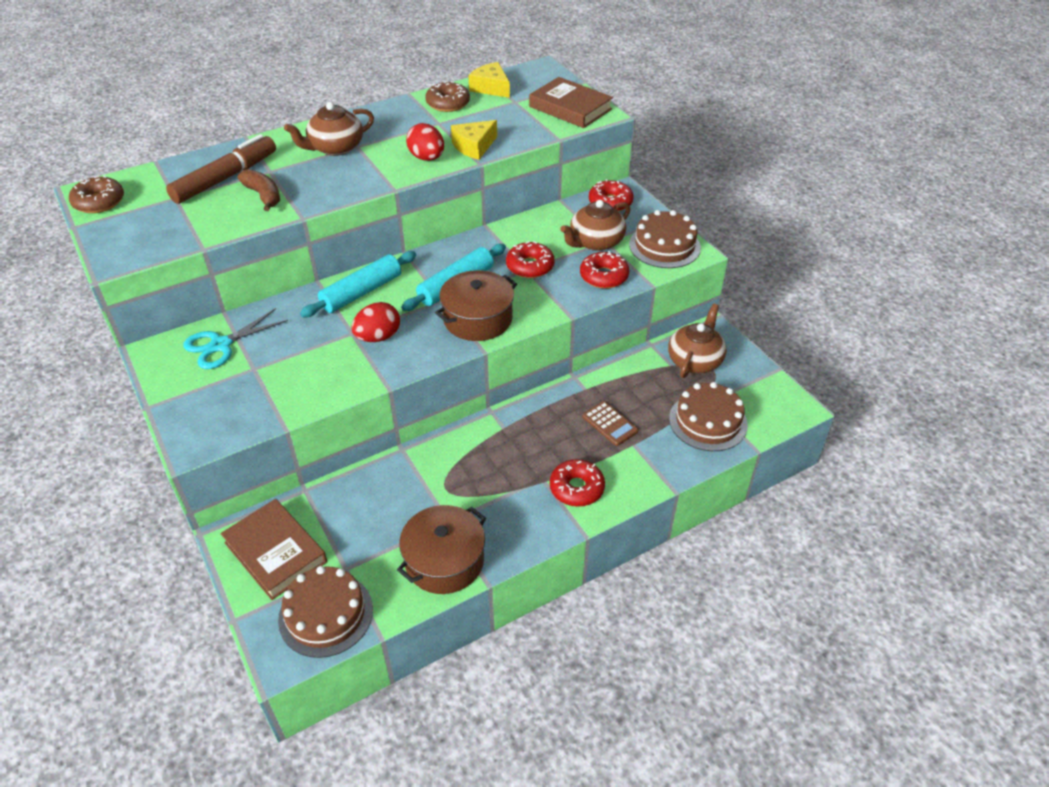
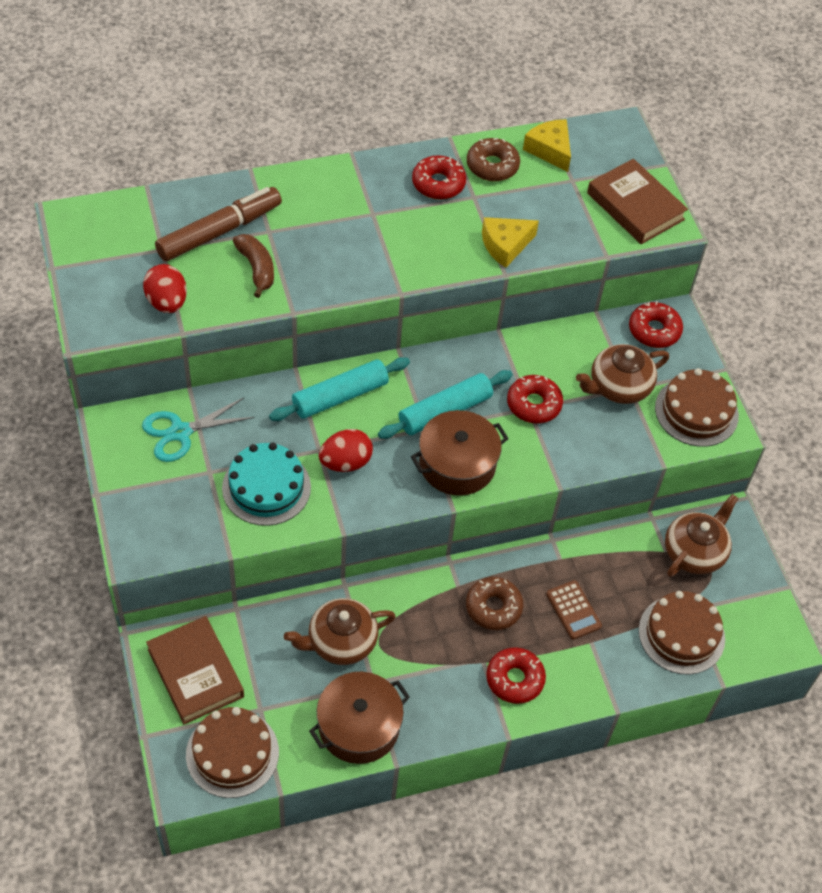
camera: 10 degrees right, 10 degrees up
(99, 202) = (81, 237): brown donut -> brown donut (493, 607)
(309, 369) = (266, 487): none -> turquoise cake
(335, 148) = (347, 211): brown teapot -> brown teapot (340, 641)
(427, 158) = (447, 251): red egg -> red egg (167, 302)
(604, 276) = (612, 439): red donut -> red donut (438, 184)

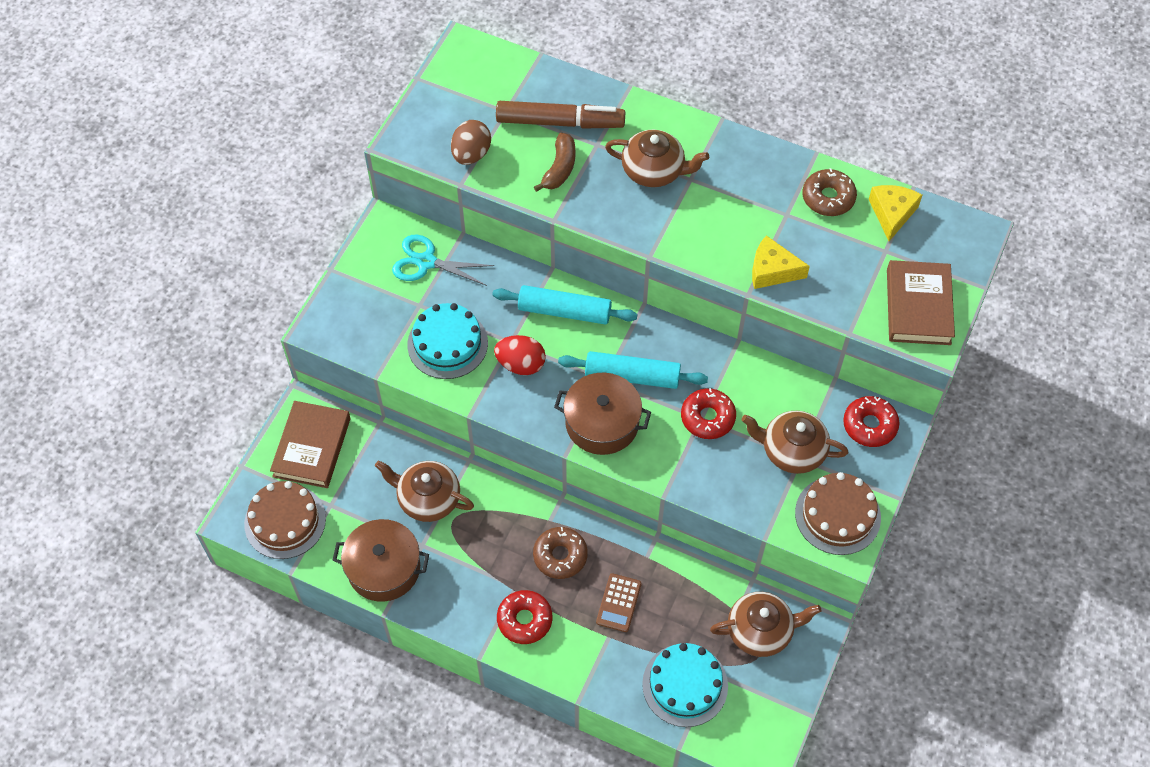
camera: 45 degrees right, 5 degrees up
(167, 302) = (471, 154): red egg -> brown egg
(337, 224) = (654, 170): none -> brown teapot
(438, 184) = (768, 186): red donut -> none
(681, 634) = (685, 685): brown cake -> turquoise cake

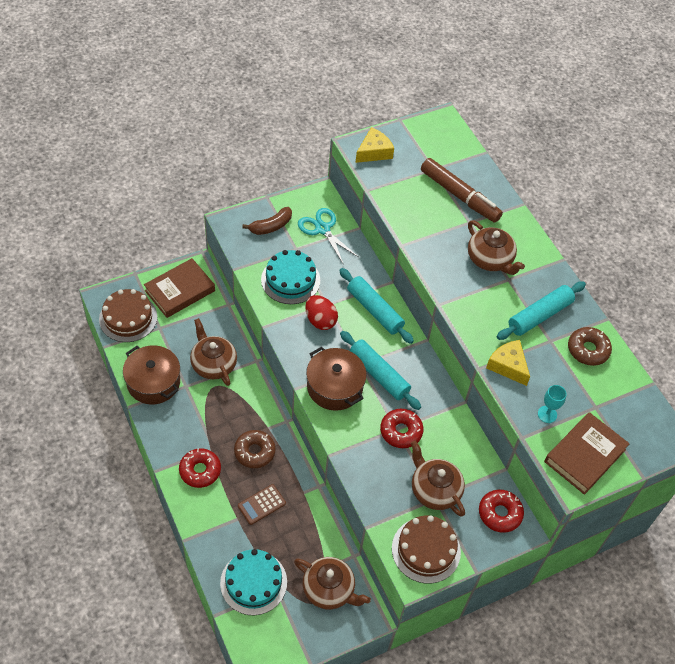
camera: 35 degrees right, 5 degrees down
(471, 154) = (389, 178): brown egg -> none
(560, 168) = (434, 220): brown banana -> brown banana (271, 226)
(754, 196) = (540, 316): none -> turquoise rolling pin
(850, 292) = (547, 414): none -> turquoise goblet
(892, 214) = (622, 388): yellow cheese -> yellow cheese (374, 152)

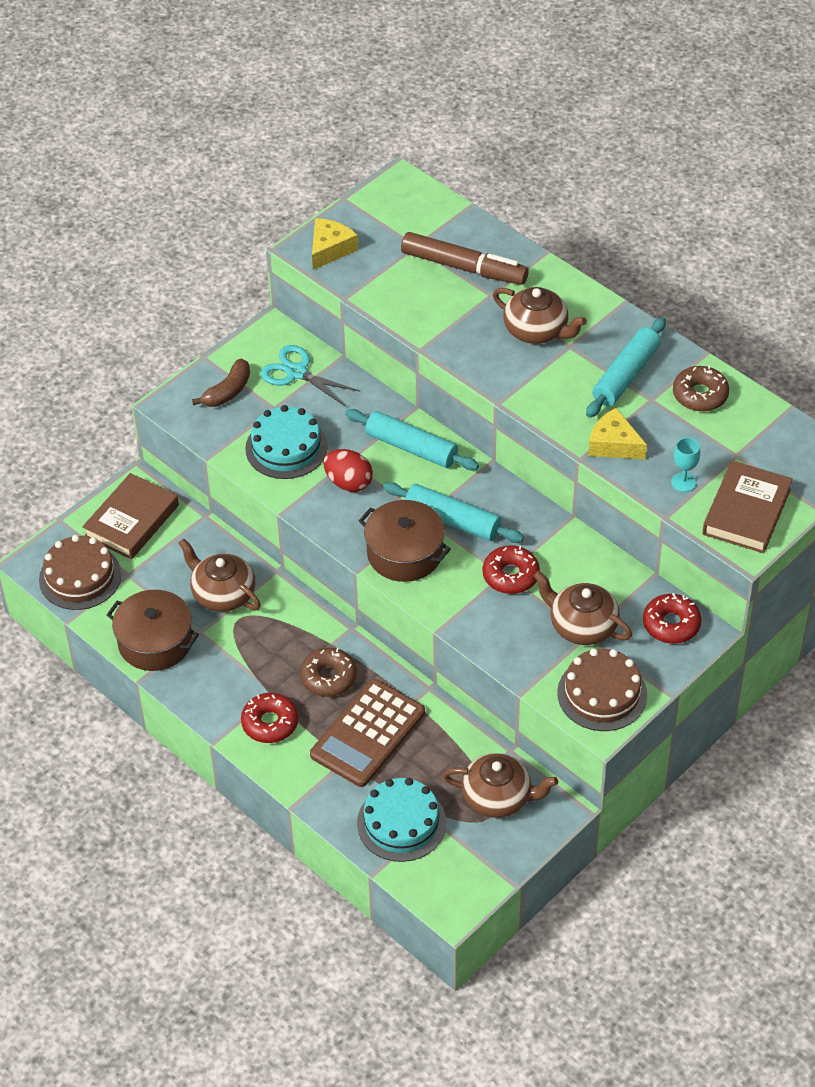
camera: 15 degrees left, 5 degrees down
(261, 504) = (368, 734): brown calculator -> brown calculator, size x1.94

